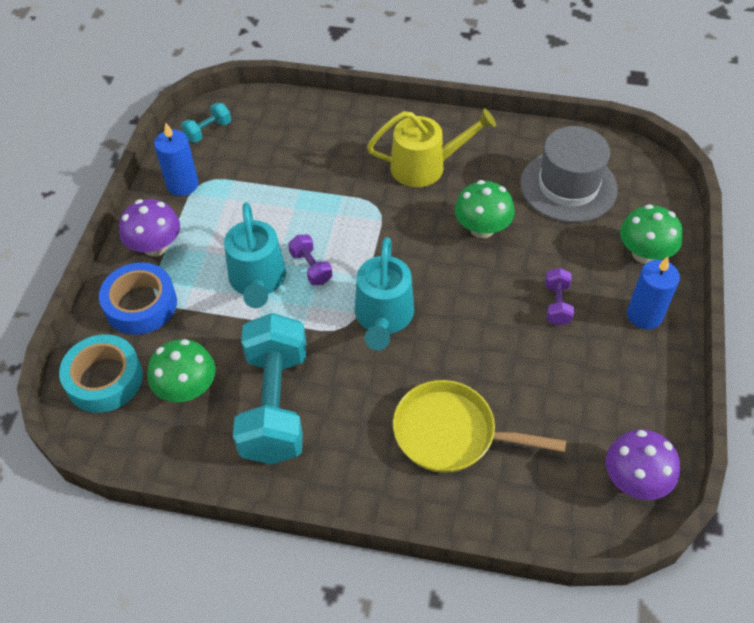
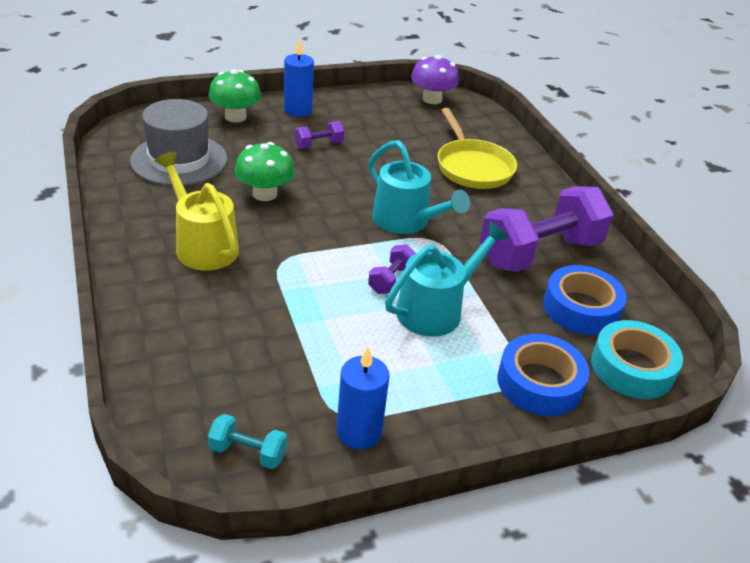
camera: 125 degrees left, 15 degrees down
(155, 246) = (464, 409): purple mushroom -> none
(187, 388) = (581, 308): green mushroom -> blue tape
(275, 405) = (540, 253): turquoise dumbbell -> purple dumbbell
(383, 318) = (406, 222): turquoise watering can -> turquoise watering can turned 75 degrees clockwise

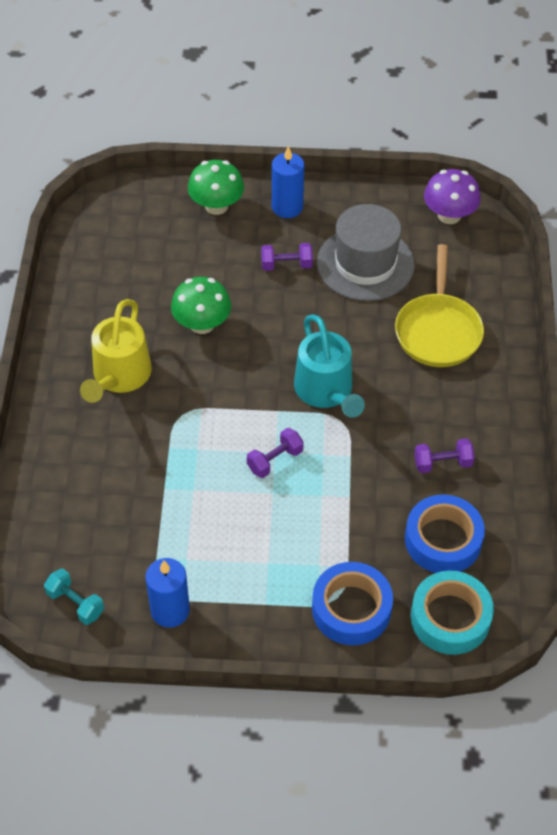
camera: 25 degrees right, 15 degrees up
(179, 160) = (137, 260): grey hat -> grey hat (365, 264)
(202, 245) = (119, 377): yellow watering can -> yellow watering can turned 150 degrees counterclockwise
(436, 309) = (300, 505): turquoise watering can -> none
(540, 253) = (442, 463): purple dumbbell -> purple dumbbell, size x0.43

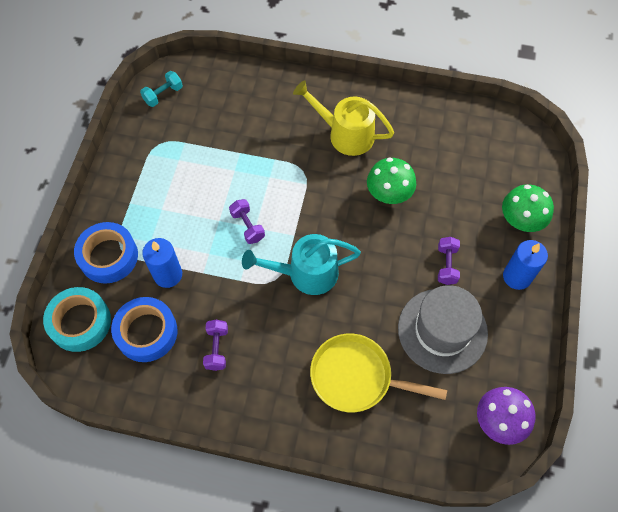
camera: 100 degrees right, 10 degrees up
(170, 610) = (142, 146): blue candle -> blue candle (168, 275)

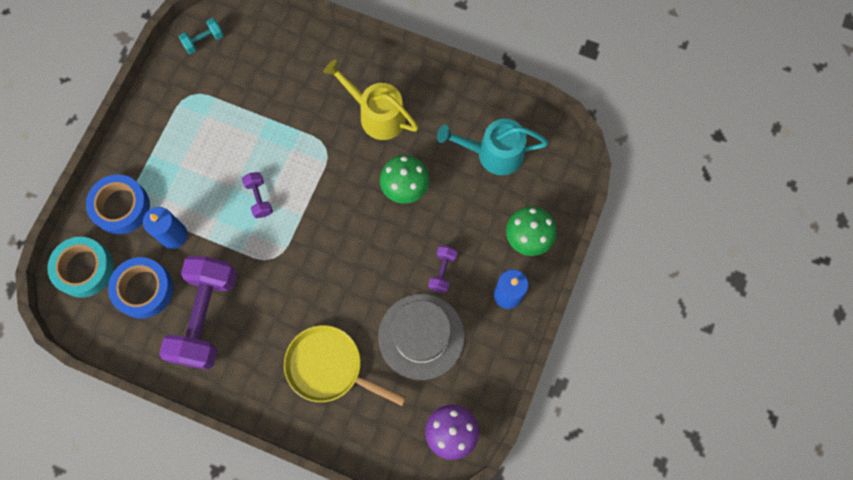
camera: 10 degrees right, 10 degrees up
(217, 348) = (206, 317): purple dumbbell -> purple dumbbell, size x2.34
(305, 273) = (304, 256): turquoise watering can -> turquoise watering can (493, 153)

